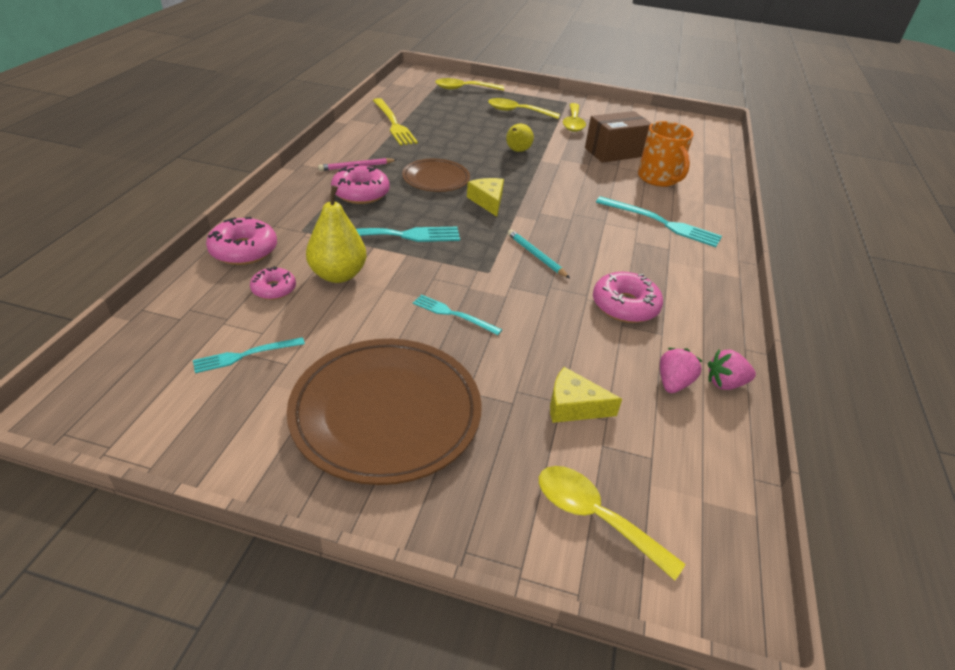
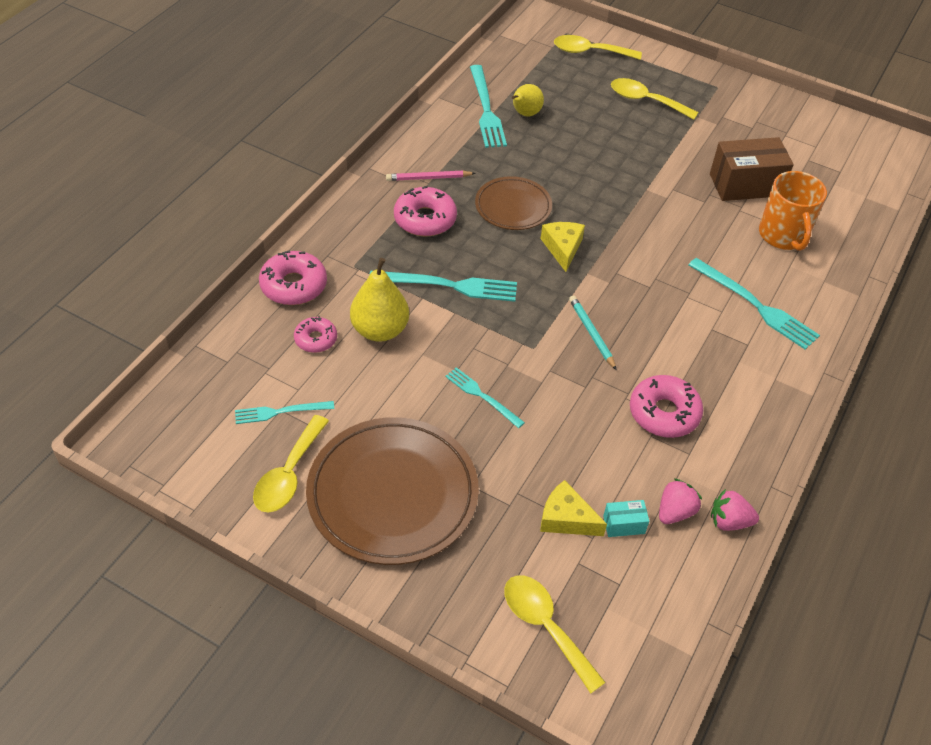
camera: 15 degrees right, 10 degrees up
(393, 123) = (486, 109): yellow fork -> turquoise fork
(517, 151) = (623, 171): yellow pear -> yellow pear (525, 114)
(573, 123) = (711, 128): yellow spoon -> yellow spoon (288, 474)
(631, 402) = (624, 524): none -> turquoise box

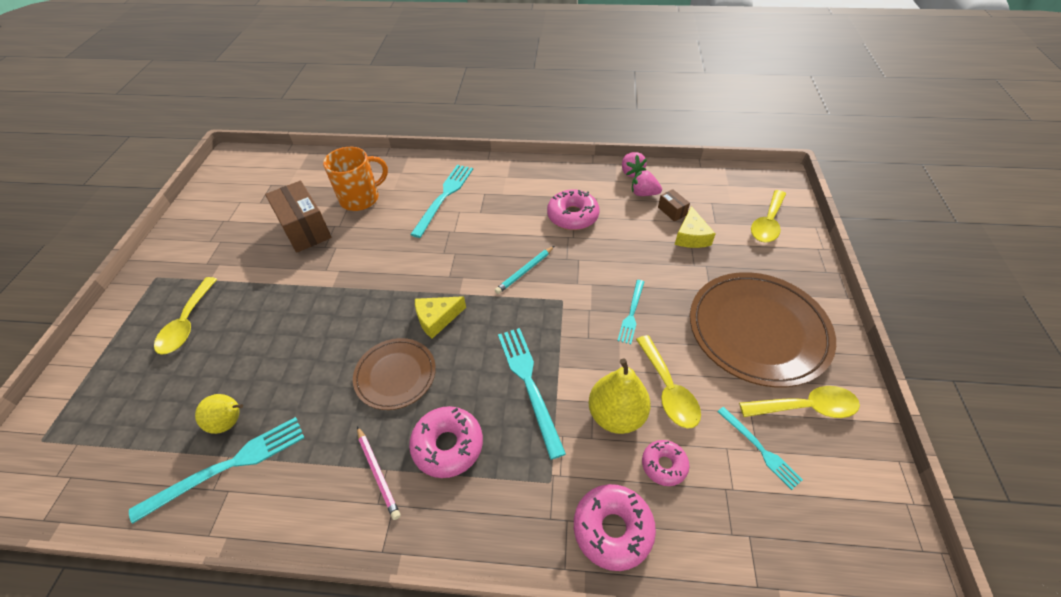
camera: 110 degrees left, 0 degrees up
(589, 52) = (89, 401): yellow spoon -> yellow spoon (668, 390)
(624, 524) = (672, 211): turquoise box -> brown box

